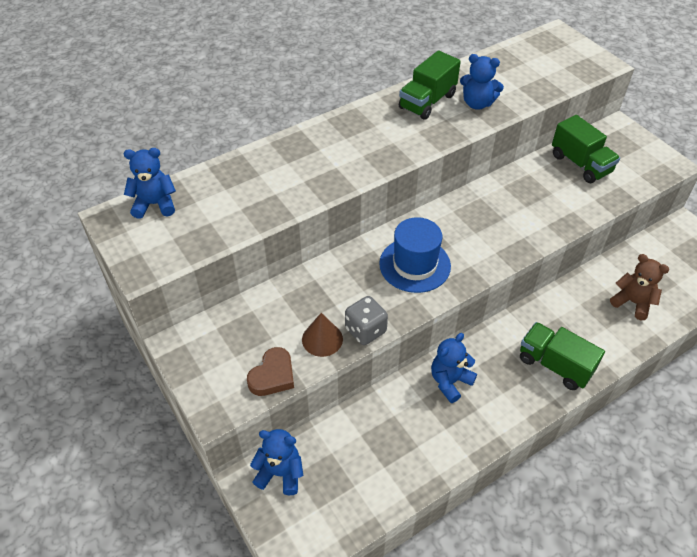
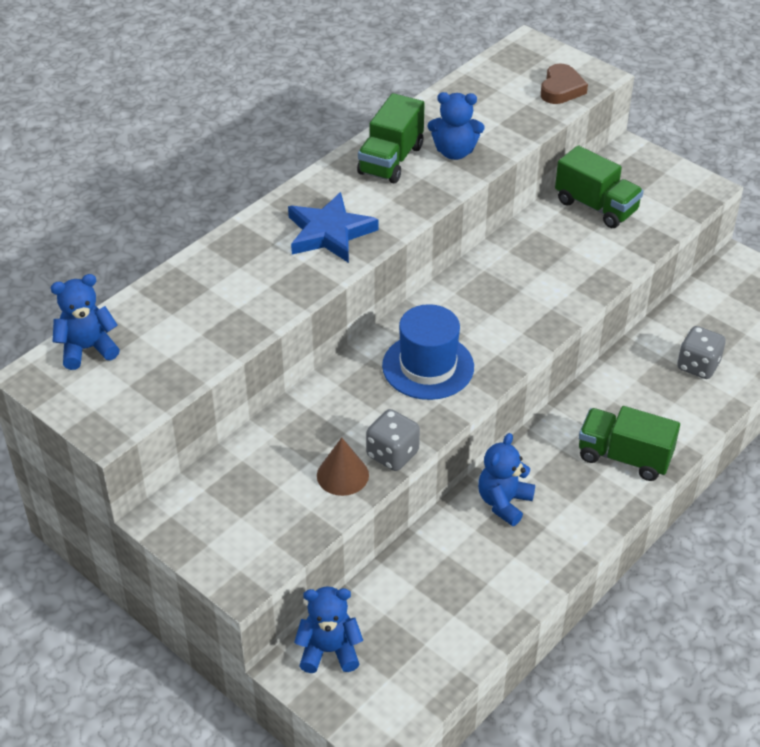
camera: 15 degrees left, 5 degrees down
(273, 376) = (296, 529): brown heart -> brown heart (561, 89)
(363, 148) = (329, 233): none -> blue star
(632, 302) = (698, 366): brown teddy bear -> grey dice

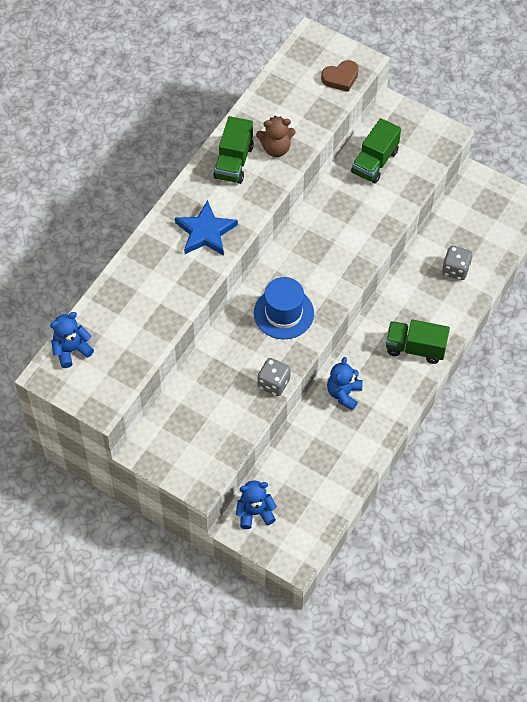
camera: 10 degrees left, 15 degrees up
(342, 475) = (245, 403): brown cone -> none
(454, 152) = (276, 148): blue teddy bear -> brown teddy bear
(561, 89) = (340, 78): brown heart -> brown heart turned 60 degrees clockwise
(596, 206) = (375, 162): green truck -> green truck turned 90 degrees clockwise

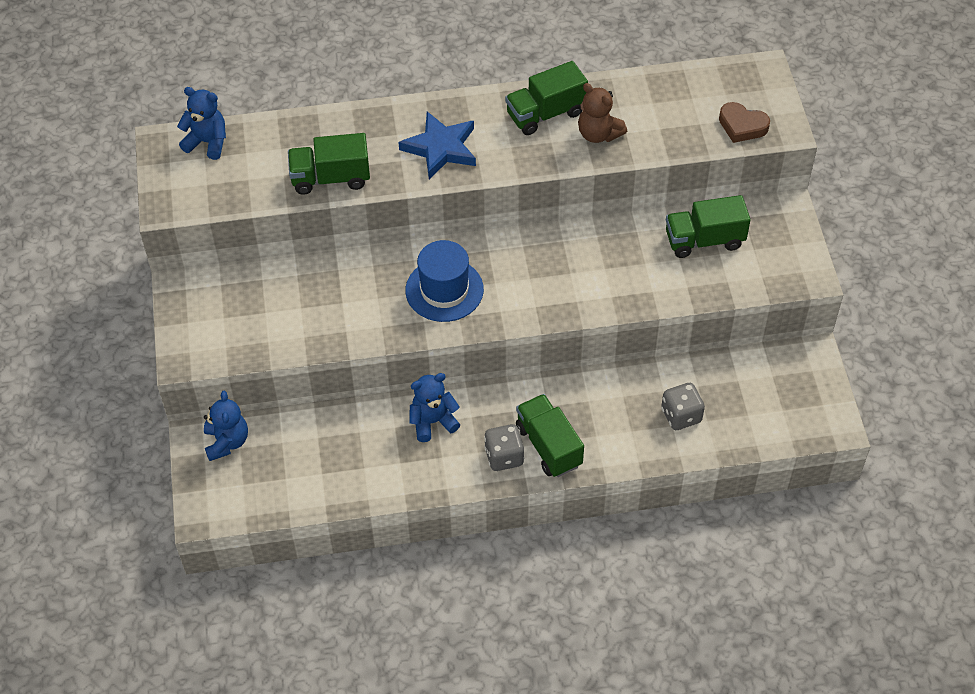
camera: 50 degrees right, 5 degrees down
(170, 304) = (330, 178): none -> green truck
(255, 513) = (227, 442): blue teddy bear -> blue teddy bear turned 45 degrees clockwise
(273, 383) = (355, 337): grey dice -> grey dice (504, 456)

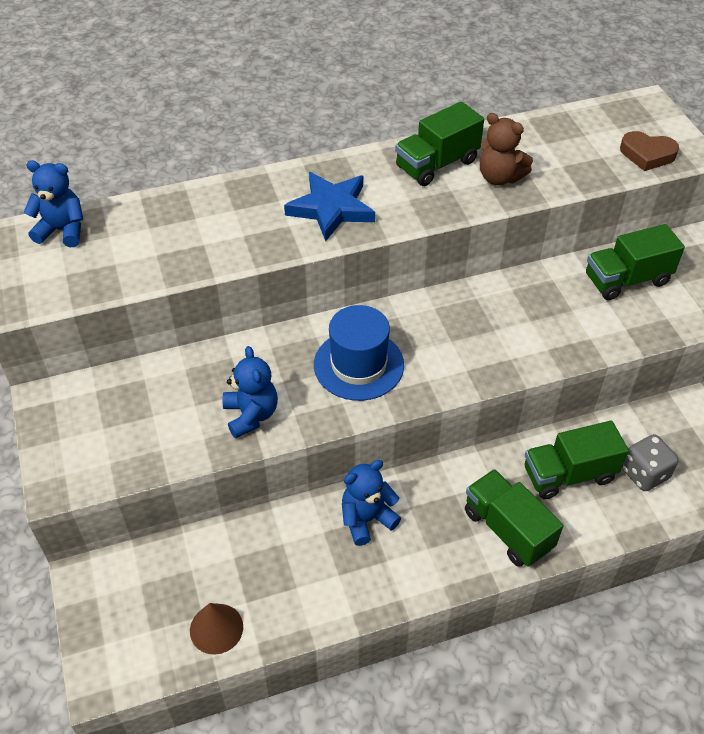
camera: 10 degrees left, 5 degrees down
(227, 442) = (123, 579): blue teddy bear -> blue teddy bear (251, 415)
(295, 490) = (216, 628): none -> brown cone
(330, 178) = (212, 252): green truck -> green truck (568, 474)
(504, 456) = (459, 550): grey dice -> none

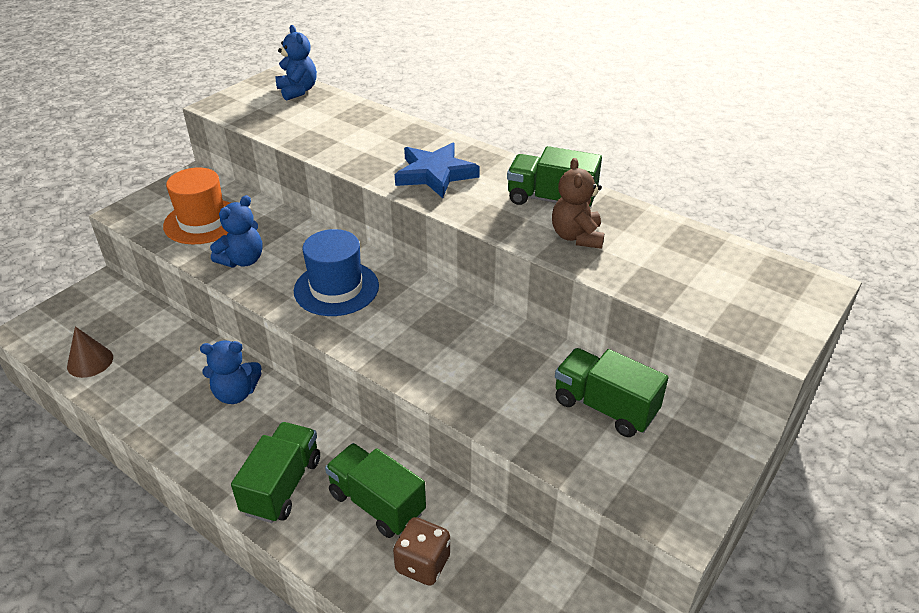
camera: 55 degrees right, 10 degrees down
(149, 422) = (203, 222): none -> orange hat
(367, 519) = (235, 393): blue teddy bear -> blue teddy bear turned 150 degrees clockwise
(644, 474) = (423, 564): grey dice -> brown dice
(647, 154) = (733, 312): brown heart -> none

